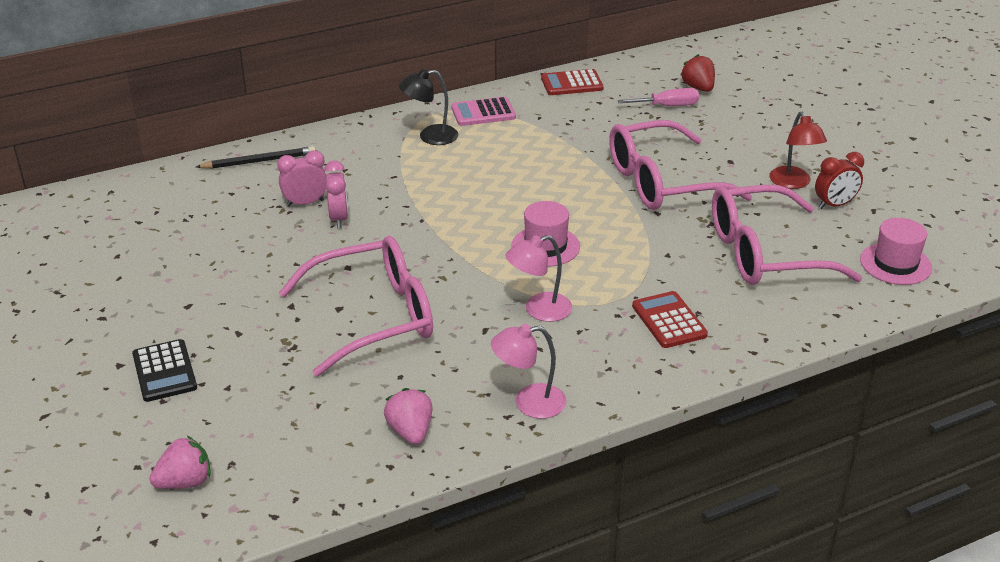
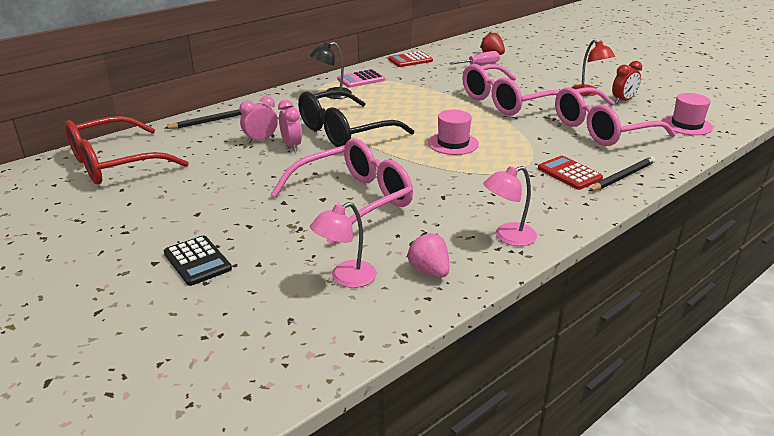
camera: 15 degrees left, 5 degrees down
(122, 215) = (115, 163): none -> red glasses
(185, 482) = (255, 341): pink strawberry -> none
(416, 205) = (345, 132): none -> black glasses
(539, 310) = (474, 180): pink lamp -> pink lamp (345, 278)
(737, 338) = (622, 177): none -> black pencil

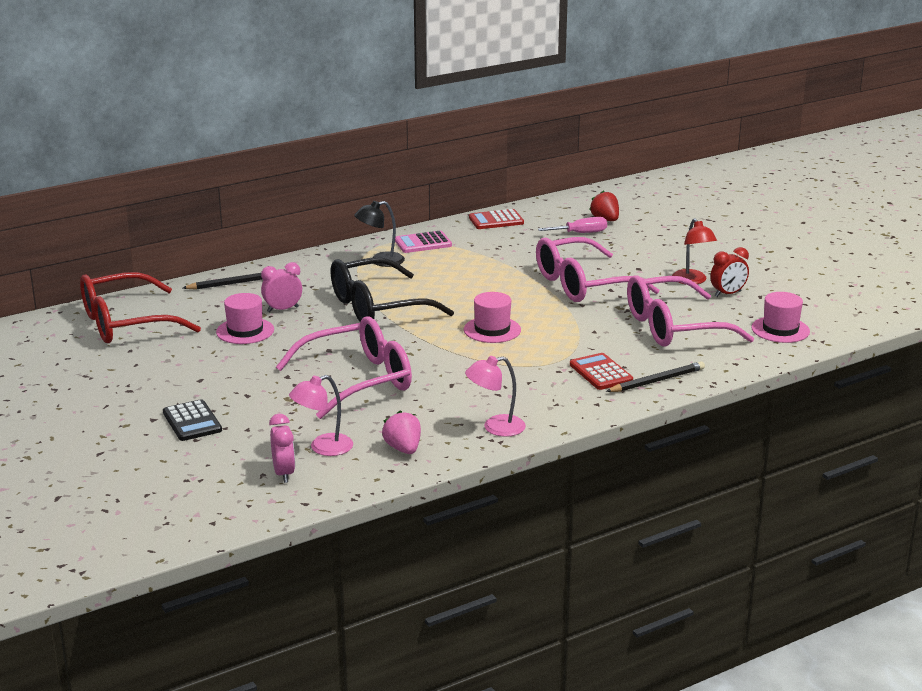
camera: 10 degrees right, 5 degrees down
(231, 162) = (245, 331): none -> pink hat
(291, 146) = (314, 319): pink clock -> pink clock (284, 473)

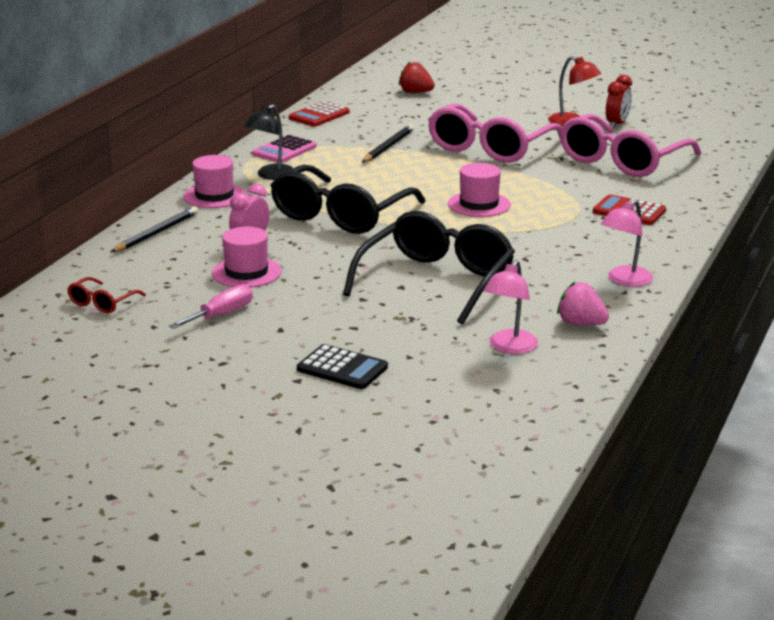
camera: 35 degrees left, 0 degrees up
(126, 323) = (102, 303): red glasses -> red glasses, size x0.43
(284, 473) = (514, 382): pink clock -> none
(357, 380) = (436, 281): pink glasses -> black glasses
(581, 233) = (414, 108): pink screwdriver -> pink screwdriver (221, 315)
(657, 381) = (682, 204): black pencil -> black pencil (388, 147)
(780, 330) = (702, 140): pink hat -> pink hat (214, 196)

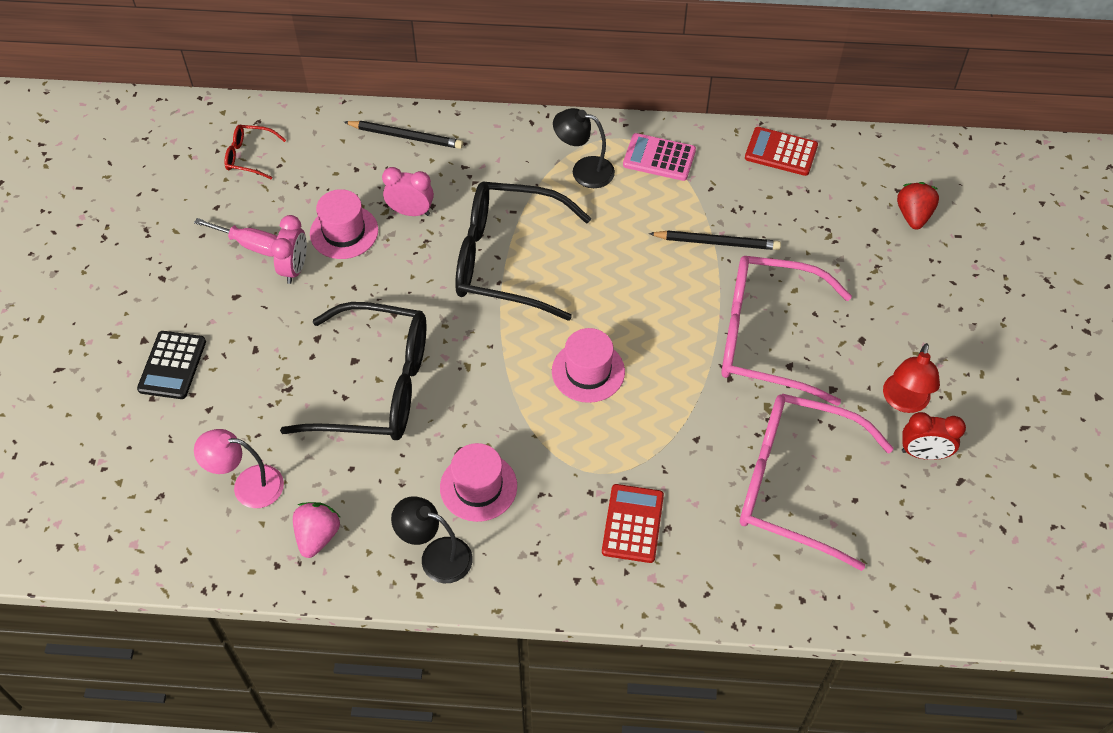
camera: 70 degrees right, 30 degrees up
(214, 196) = (511, 145): pink hat -> pink hat (478, 487)
(271, 299) = (295, 268): none -> pink clock
(624, 280) = (436, 556): pink lamp -> black lamp

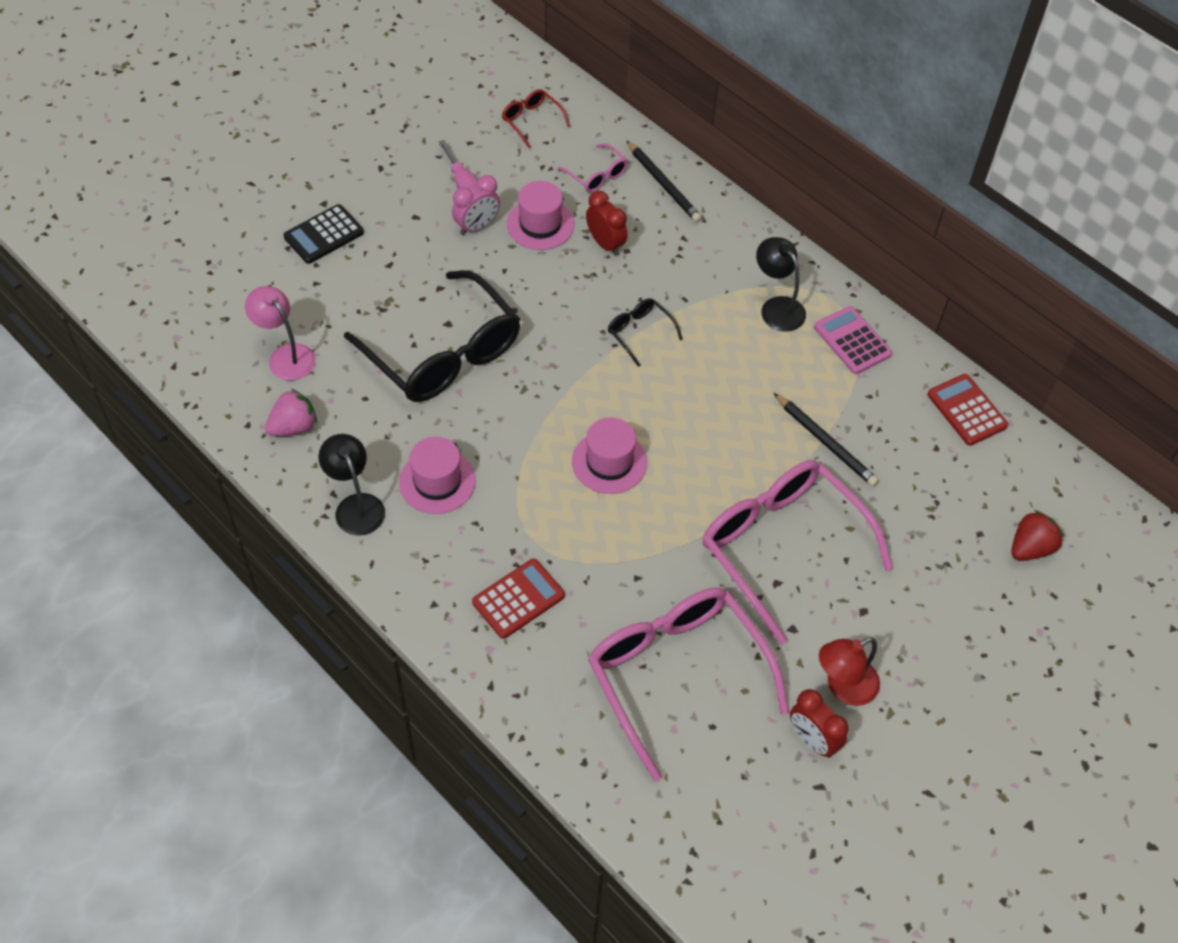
camera: 40 degrees right, 0 degrees up
(347, 164) = (596, 175): none -> pink glasses
(411, 212) = (605, 244): pink clock -> red clock
(508, 260) = (640, 333): black glasses -> black glasses, size x0.43

